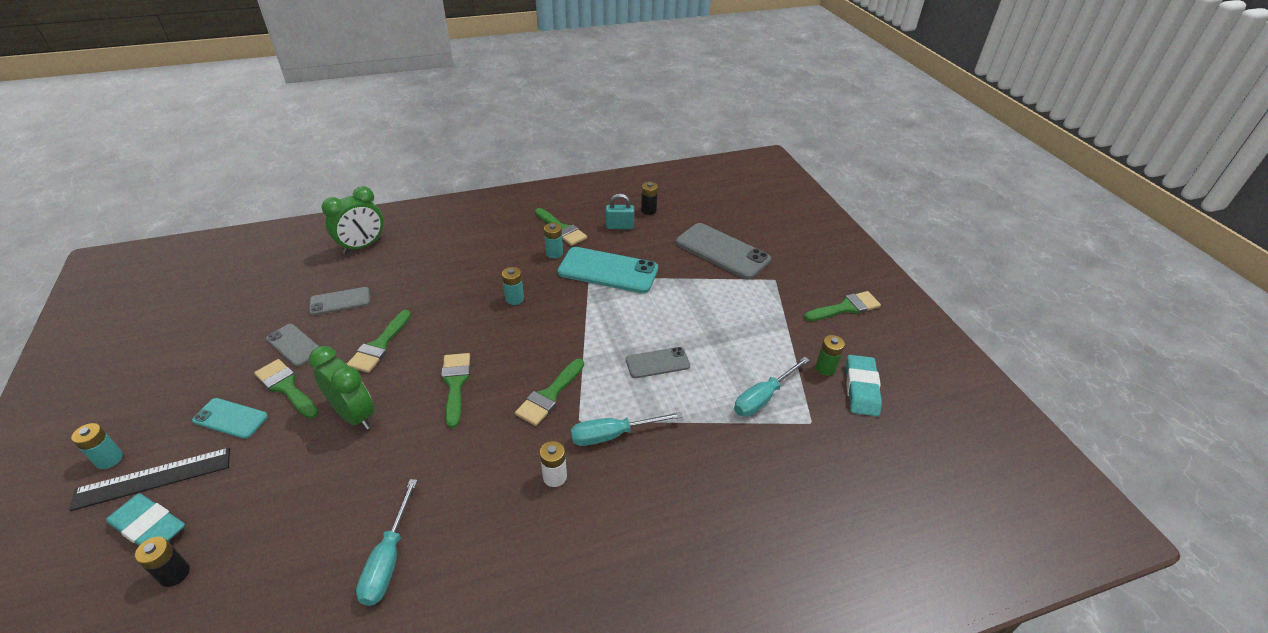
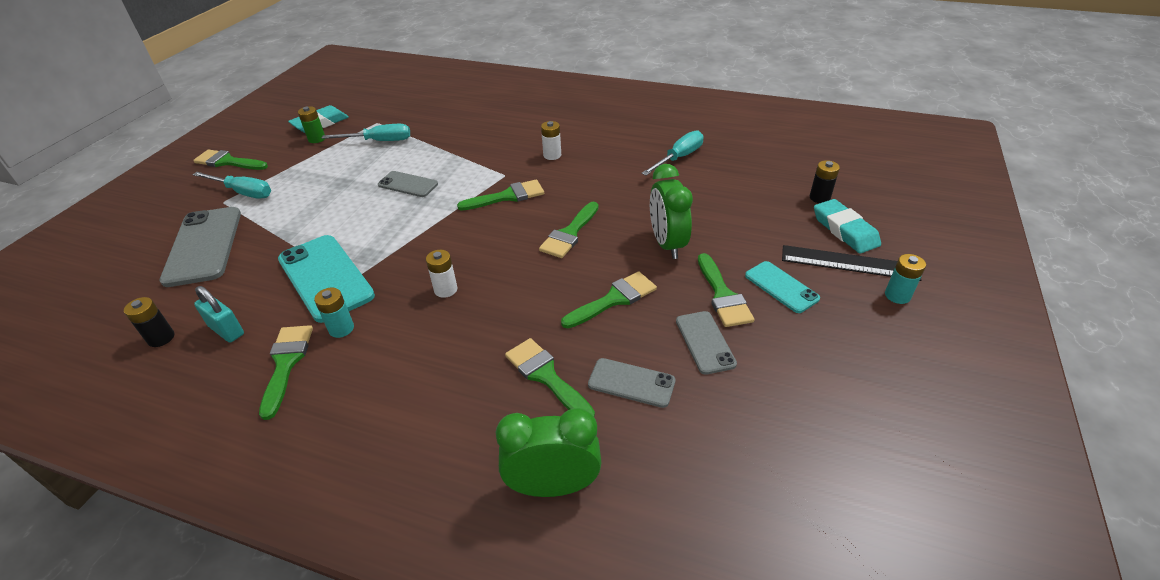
camera: 140 degrees left, 0 degrees up
(399, 283) = (546, 376): none -> green brush
(514, 299) = (445, 289): turquoise battery -> white battery
(613, 435) = (494, 160): turquoise screwdriver -> turquoise screwdriver (243, 192)

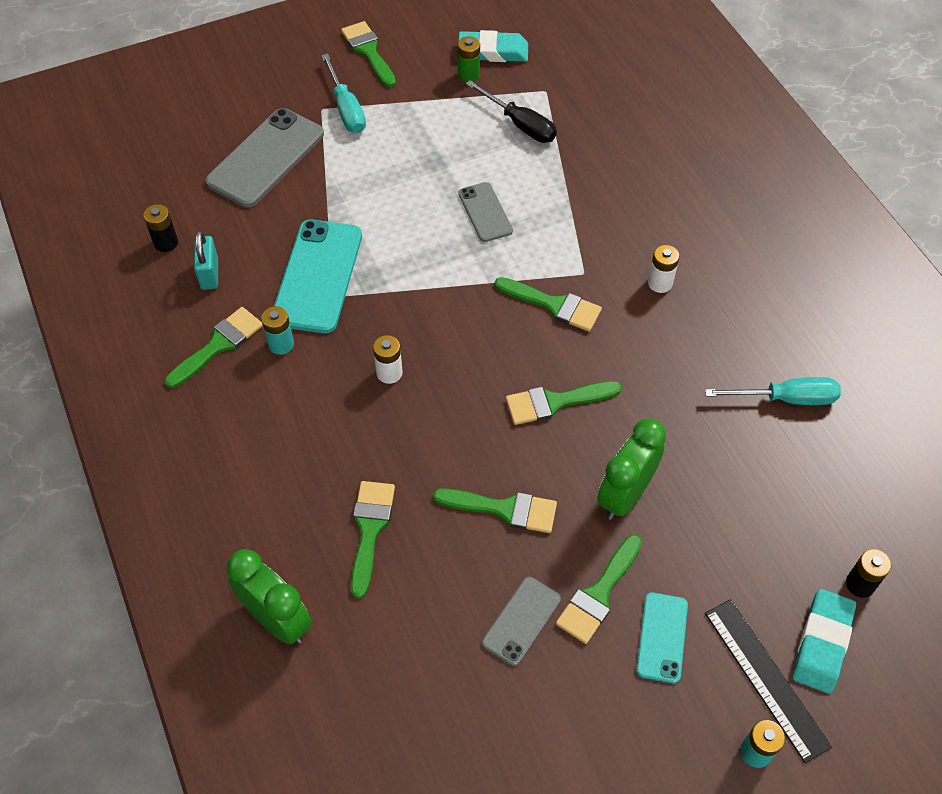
camera: 45 degrees right, 15 degrees up
(379, 141) = (520, 124): turquoise screwdriver -> black screwdriver
(631, 383) = (421, 597): grey phone -> none

